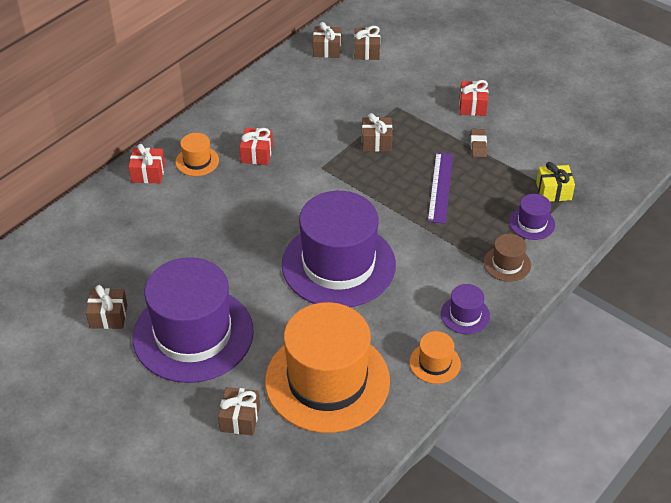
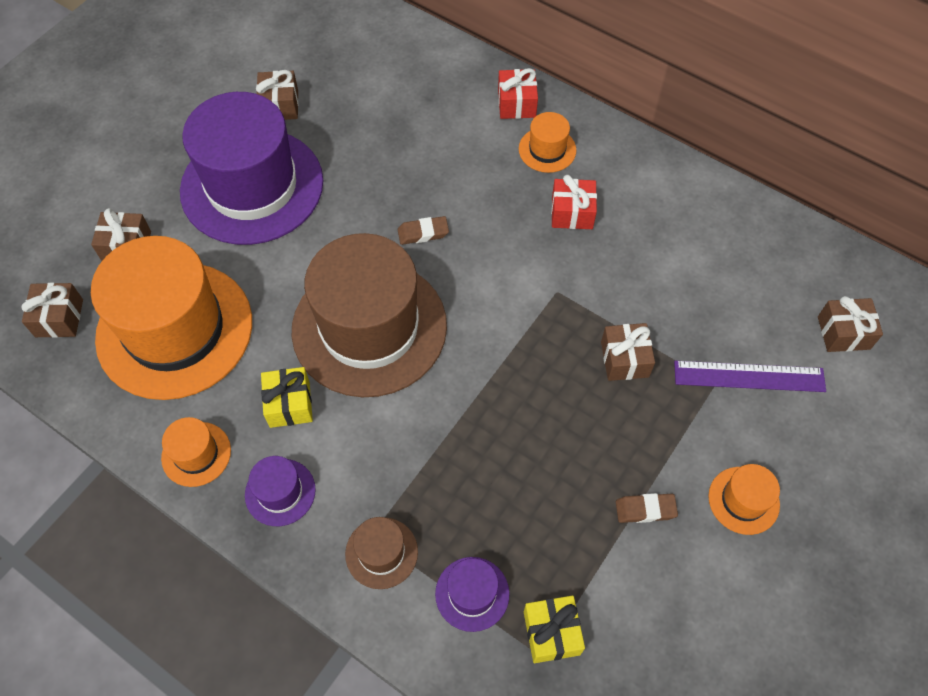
camera: 85 degrees right, 15 degrees up
(260, 232) = (423, 233): none -> brown eraser
(327, 49) = (830, 277): brown gift -> brown gift (59, 318)
(338, 265) = (369, 327): purple hat -> brown hat
(397, 310) = (289, 404): none -> yellow gift
(440, 187) = (537, 453): purple ruler -> purple ruler (749, 376)
(472, 106) = (743, 500): red gift -> orange hat

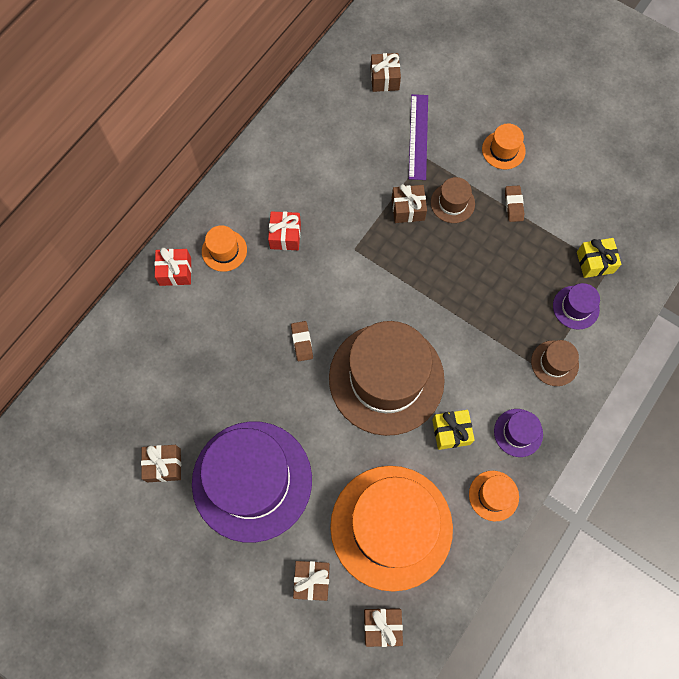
camera: 90 degrees left, 10 degrees up
(640, 420) = (452, 203): none -> brown hat

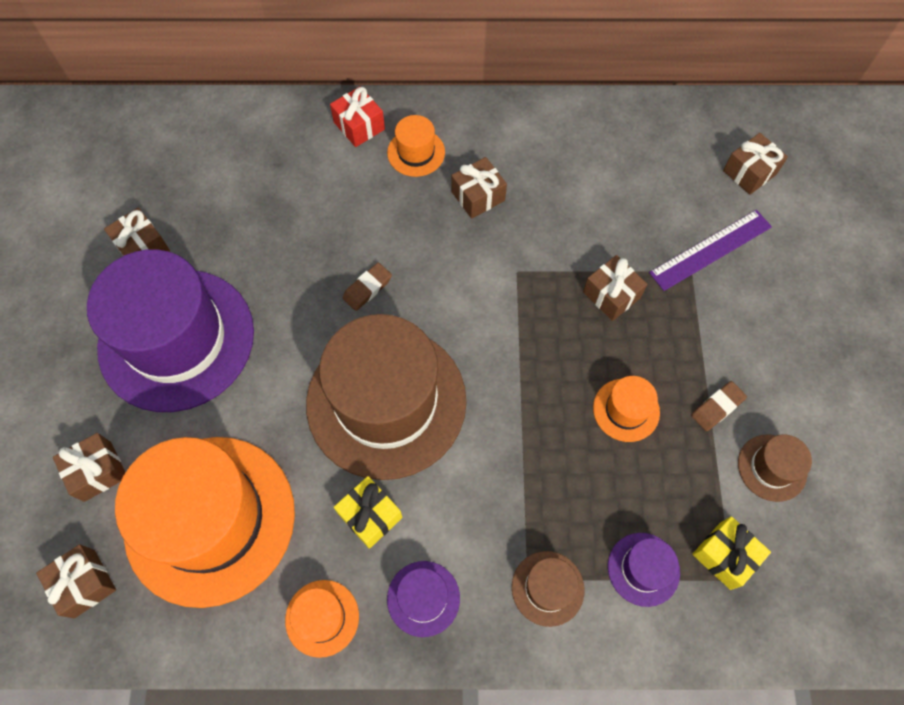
camera: 55 degrees right, 5 degrees down
(285, 236) = (478, 196): red gift -> brown gift
(452, 203) = (660, 337): brown hat -> brown hat (772, 467)
(503, 150) = (778, 351): orange hat -> orange hat (626, 410)

